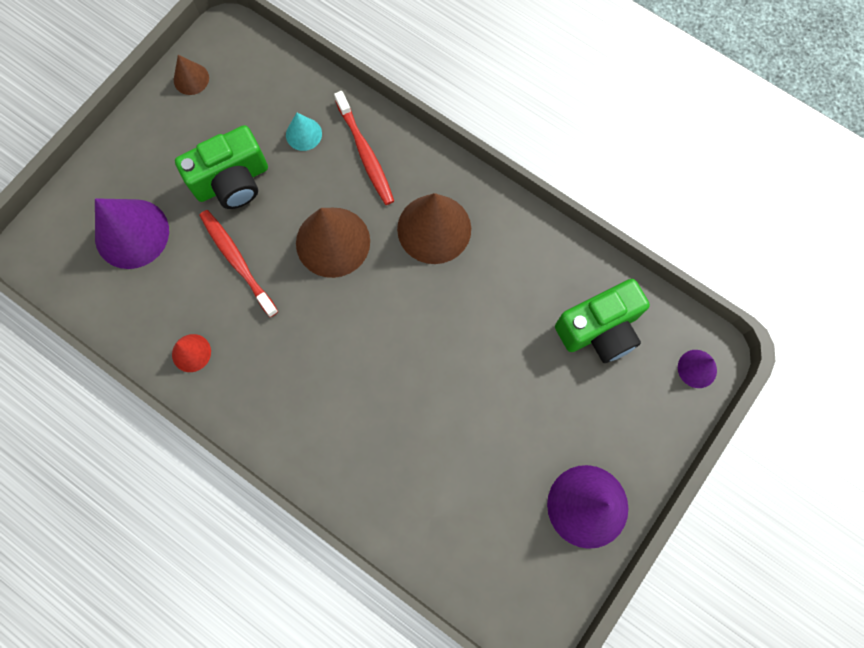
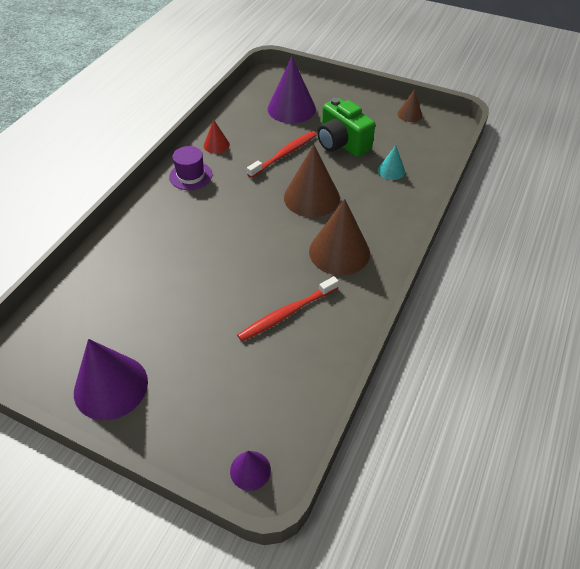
camera: 80 degrees right, 25 degrees down
(252, 395) = (190, 176): none -> purple hat
(365, 154) = (388, 204): red toothbrush -> red toothbrush (286, 313)
(599, 329) = (275, 378): green camera -> none

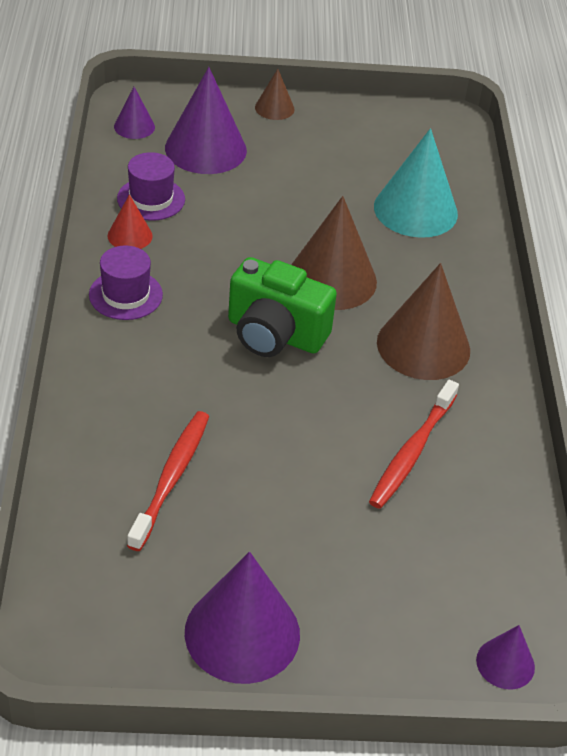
camera: 30 degrees left, 5 degrees down
(242, 128) = (151, 199): none -> purple hat
(261, 89) = (134, 126): none -> purple cone
(284, 154) = (247, 224): red toothbrush -> red toothbrush (171, 478)
(342, 143) = (319, 186): green camera -> green camera (275, 334)
(391, 171) = (415, 210): turquoise cone -> turquoise cone, size x1.97
(409, 114) = (385, 118): brown cone -> brown cone (274, 108)

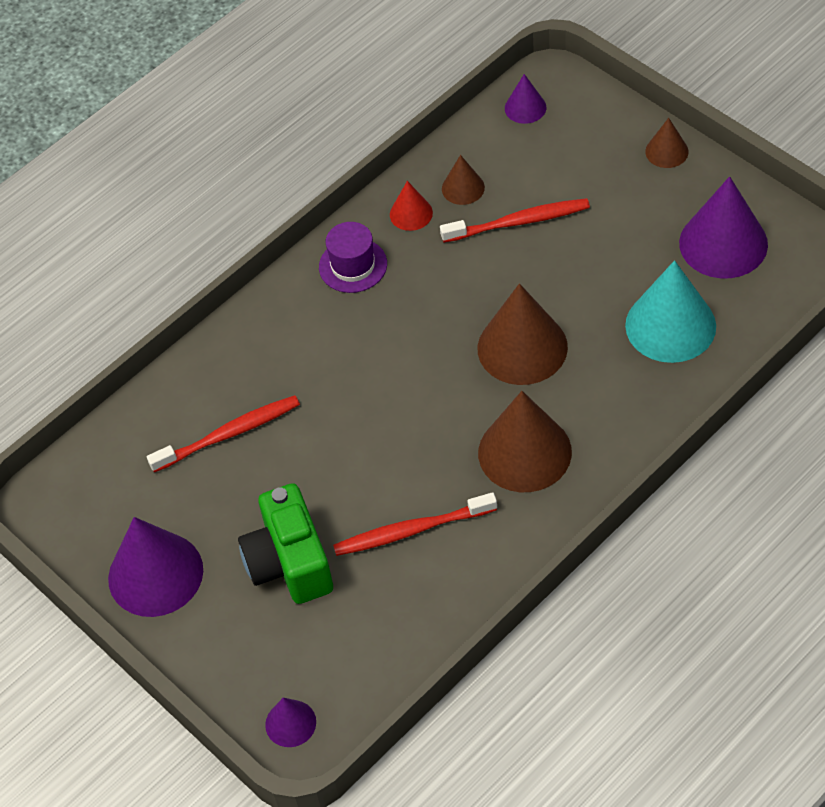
camera: 55 degrees right, 10 degrees up
(151, 199) = (463, 188): purple hat -> brown cone
(205, 149) = (560, 162): purple cone -> purple cone (723, 243)
(224, 200) = (519, 222): none -> red toothbrush
(275, 334) = (423, 368): green camera -> green camera (289, 562)

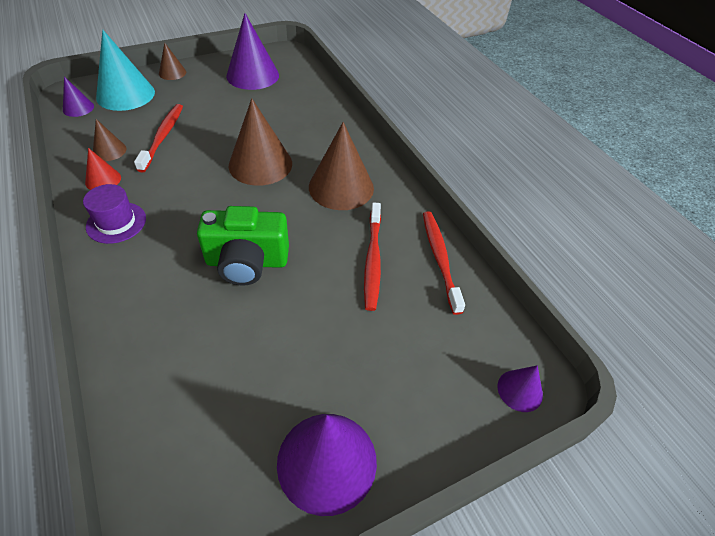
camera: 80 degrees left, 5 degrees down
(229, 434) = (211, 351): red toothbrush -> red toothbrush (440, 258)
(289, 562) = (365, 345): green camera -> green camera (247, 262)
(670, 325) = (291, 107): turquoise cone -> turquoise cone (125, 94)

